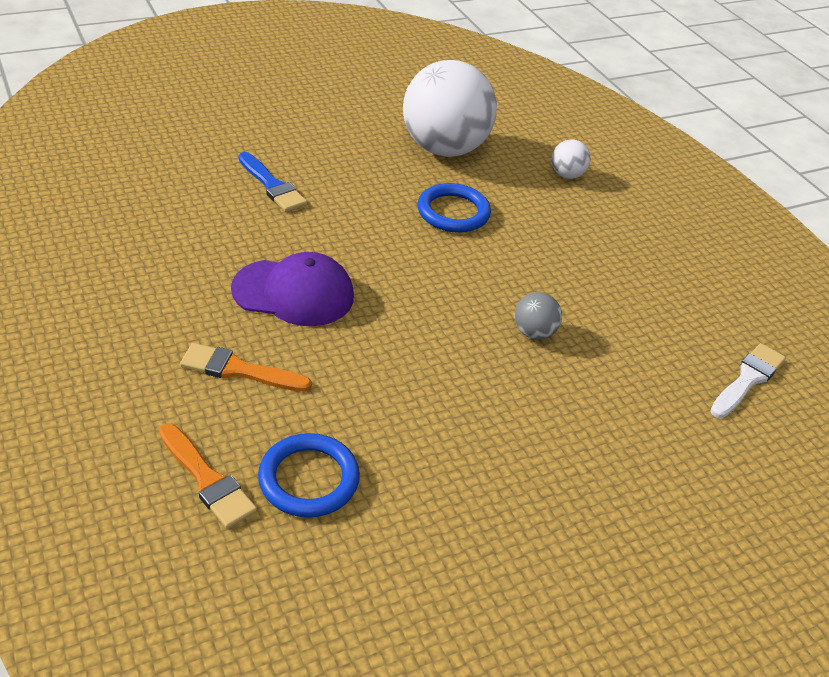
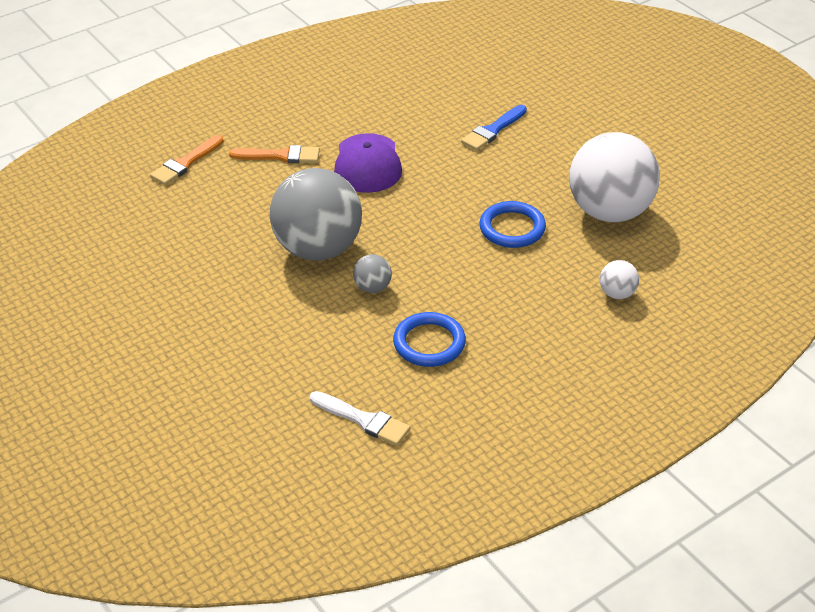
camera: 85 degrees right, 0 degrees up
(239, 370) = (280, 156): orange brush -> orange brush turned 90 degrees clockwise
(309, 479) = (195, 201): blue ring -> blue ring (429, 343)
(452, 366) = (318, 249): none -> grey ball

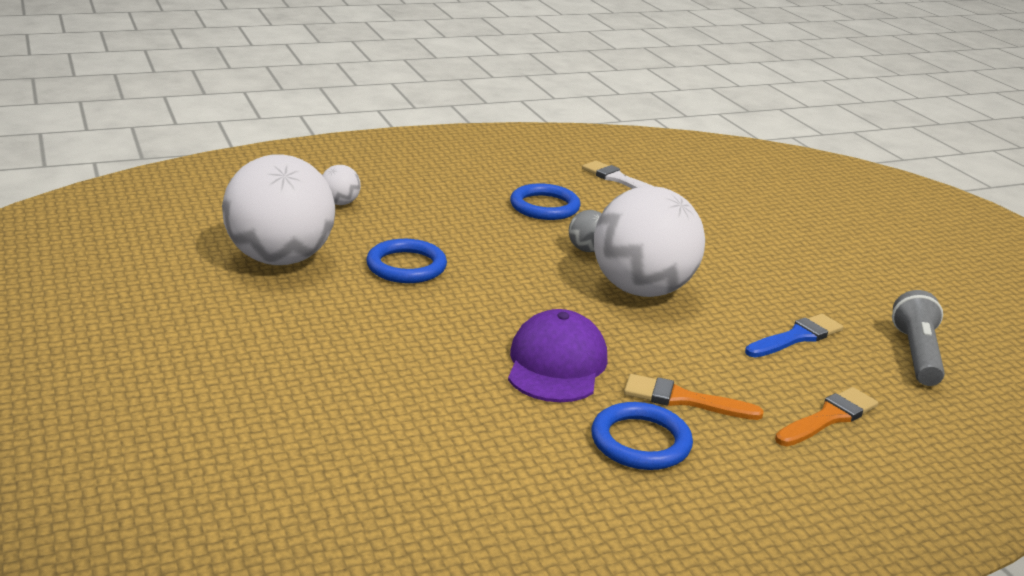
camera: 170 degrees left, 15 degrees down
(103, 232) = (916, 354): none -> grey flashlight
(305, 123) = (640, 442): none -> blue ring
(318, 249) = (641, 289): grey ball -> white ball
(492, 130) = (351, 372): blue brush -> blue brush (796, 337)

